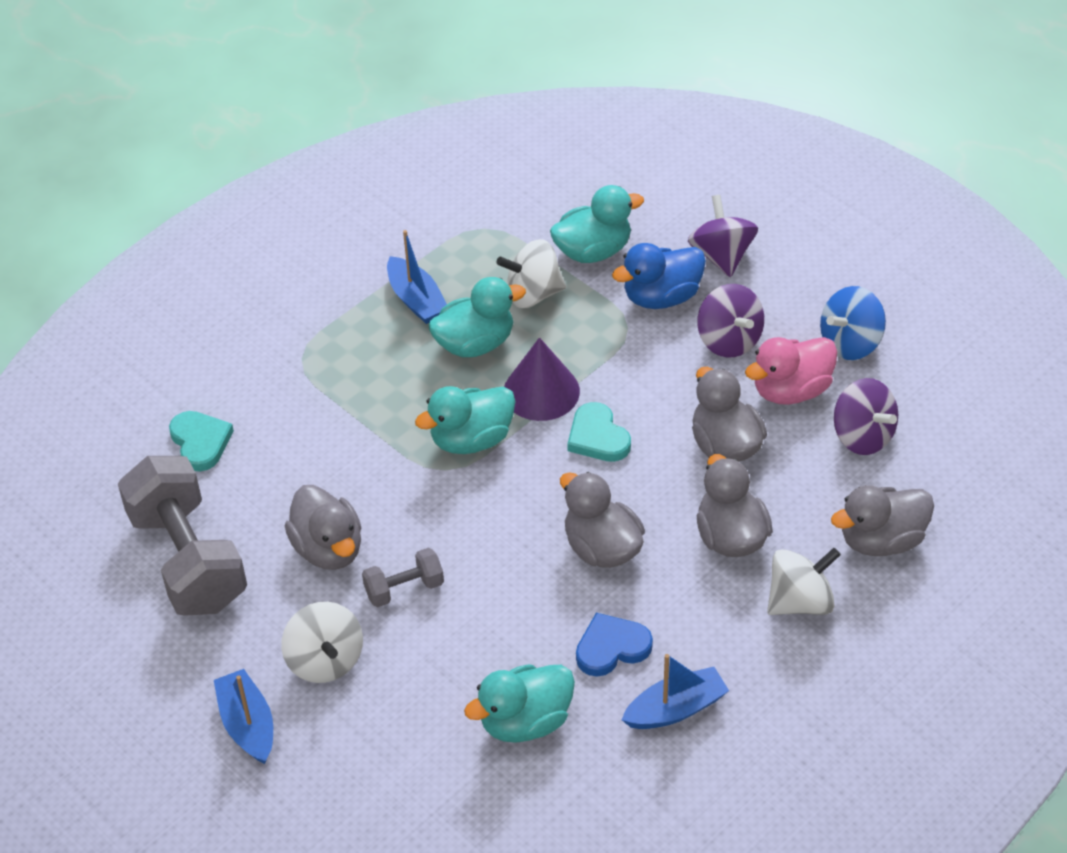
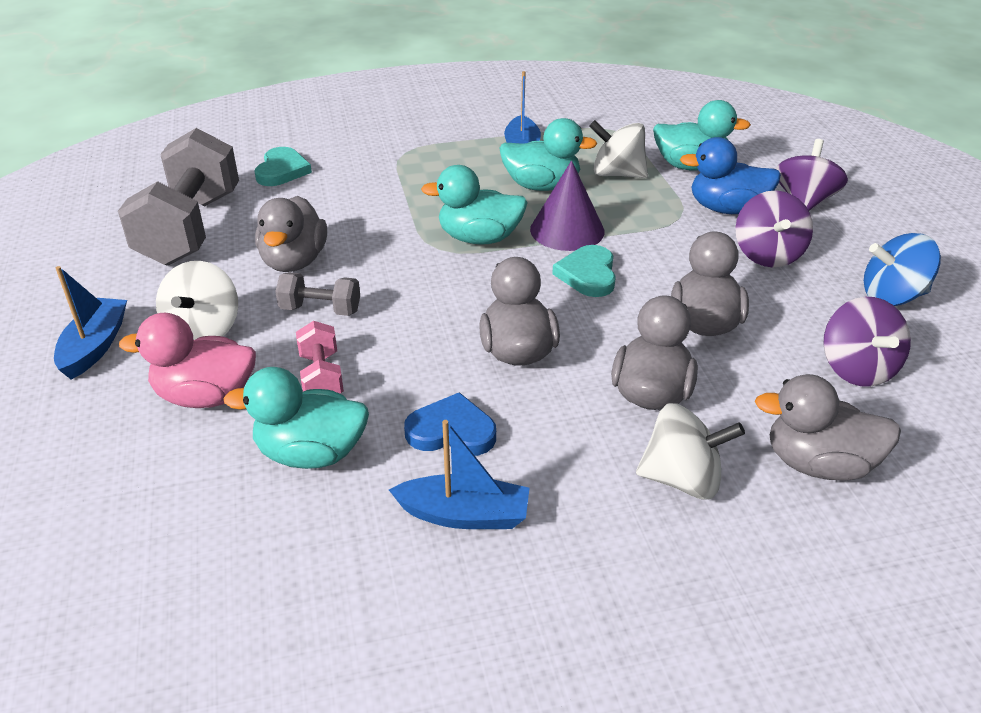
camera: 30 degrees right, 10 degrees down
(469, 653) = (321, 377): none -> pink dumbbell
(791, 390) = (803, 308): pink duck -> pink duck (206, 396)

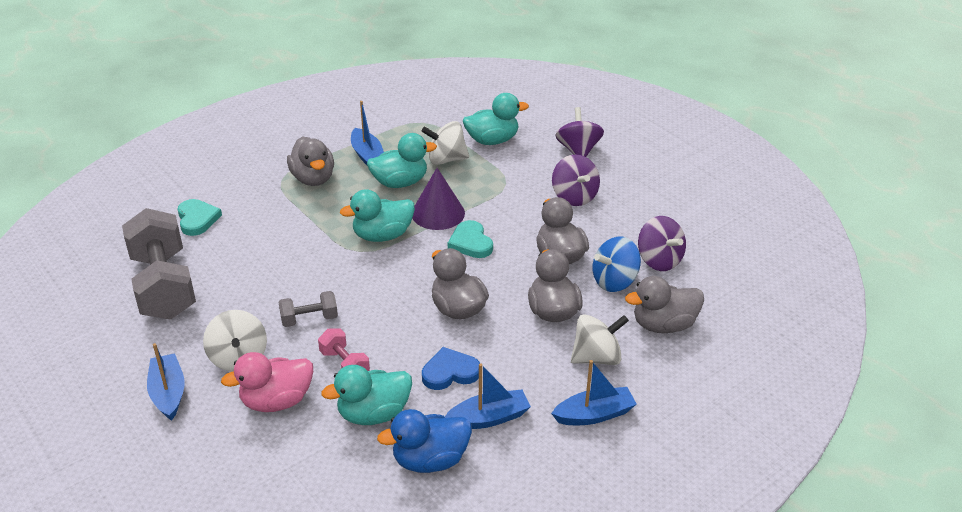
camera: 25 degrees left, 0 degrees up
(294, 261) = (263, 289): grey duck -> grey duck (313, 179)
(629, 567) = (594, 414): none -> blue boat
(727, 209) = (532, 169): blue duck -> blue duck (430, 460)
(892, 296) = (658, 206): blue spinning top -> blue spinning top (614, 281)

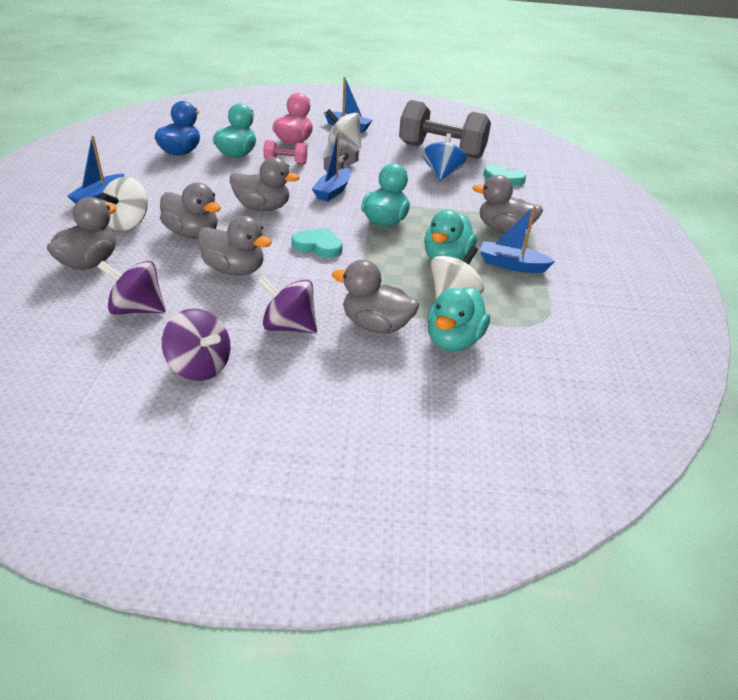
camera: 130 degrees right, 0 degrees up
(438, 213) = (377, 253): purple cone -> none
(450, 372) = (220, 181): blue heart -> none
(489, 418) = (169, 174): blue boat -> blue boat (333, 191)
(522, 170) = (376, 326): none -> grey duck
(578, 151) = (356, 384): purple spinning top -> purple spinning top (200, 366)
(614, 281) = (164, 273): blue spinning top -> blue spinning top (442, 174)

